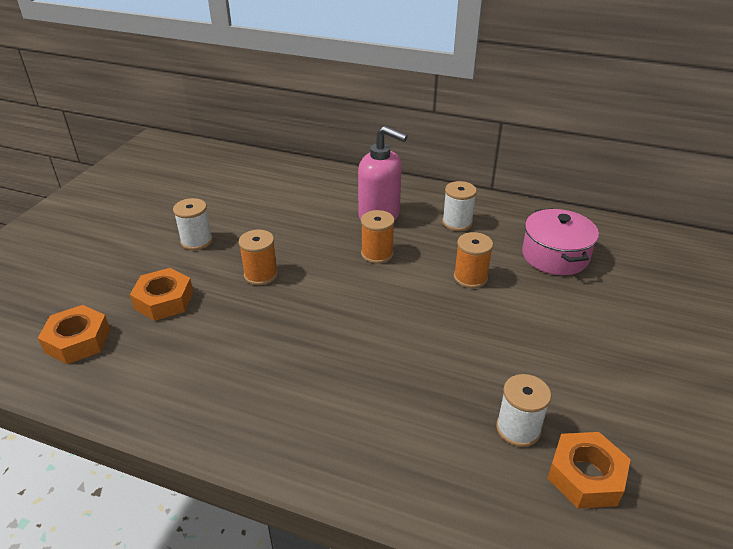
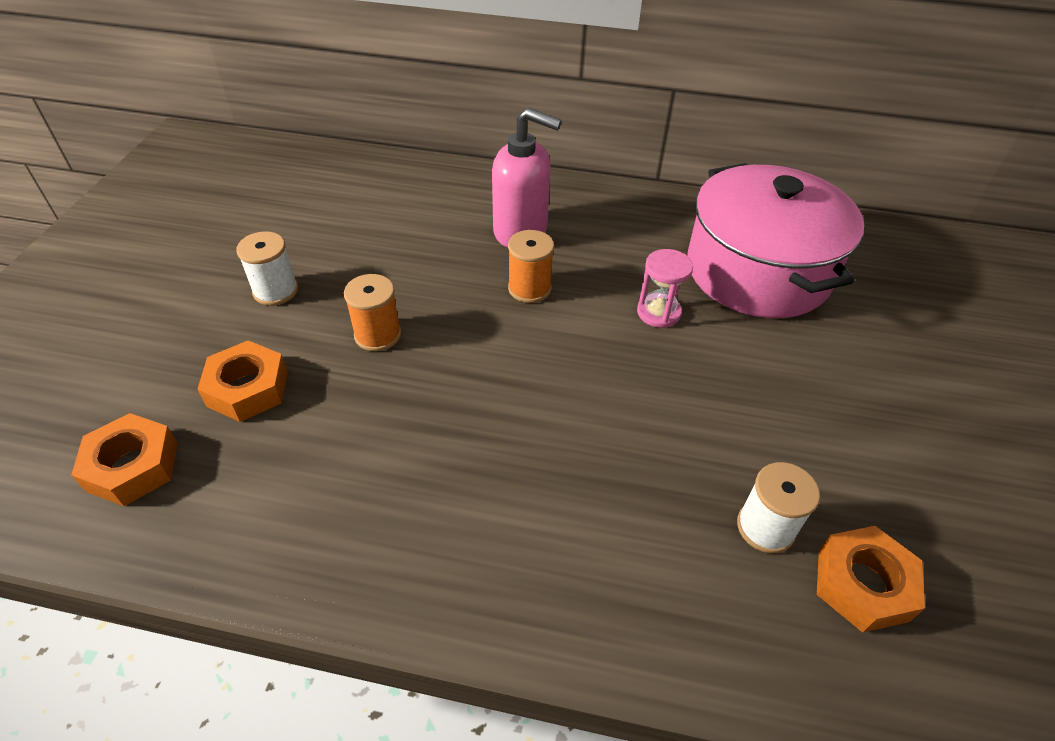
camera: 10 degrees left, 10 degrees up
(457, 223) = (624, 233): white spool -> none
(470, 277) = (658, 312): orange spool -> pink hourglass
(555, 256) = (758, 271): pink pot -> pink pot, size x1.68

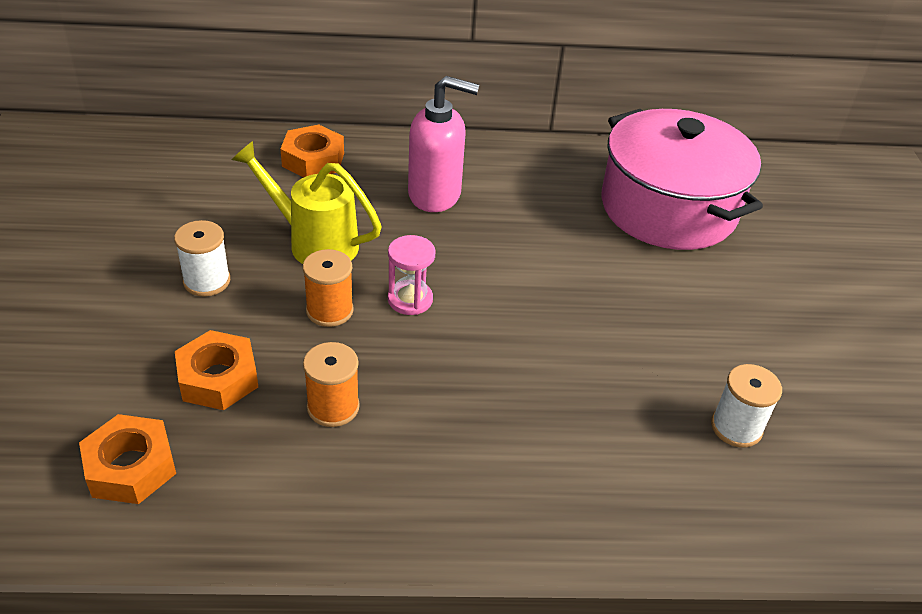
camera: 15 degrees left, 5 degrees down
(389, 265) = (315, 242): none -> yellow watering can
(529, 288) = (462, 249): orange spool -> orange spool (333, 407)
(658, 312) = (590, 257): pink hourglass -> pink hourglass (410, 299)
(862, 584) = (825, 459): orange nut -> orange nut (313, 160)

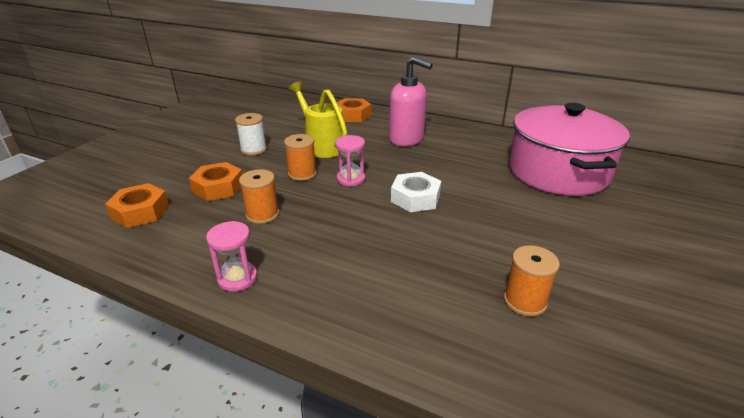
camera: 30 degrees right, 10 degrees down
(389, 524) = (237, 278): none -> pink hourglass
(522, 309) = (415, 198): none -> white nut
(736, 427) = (525, 301): white spool -> orange spool

